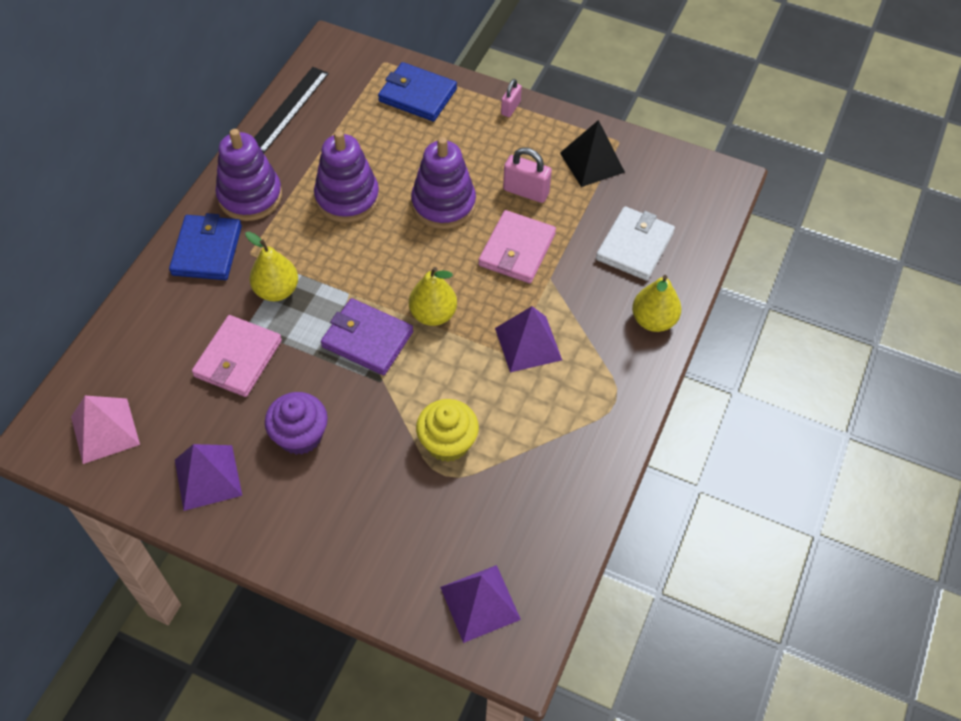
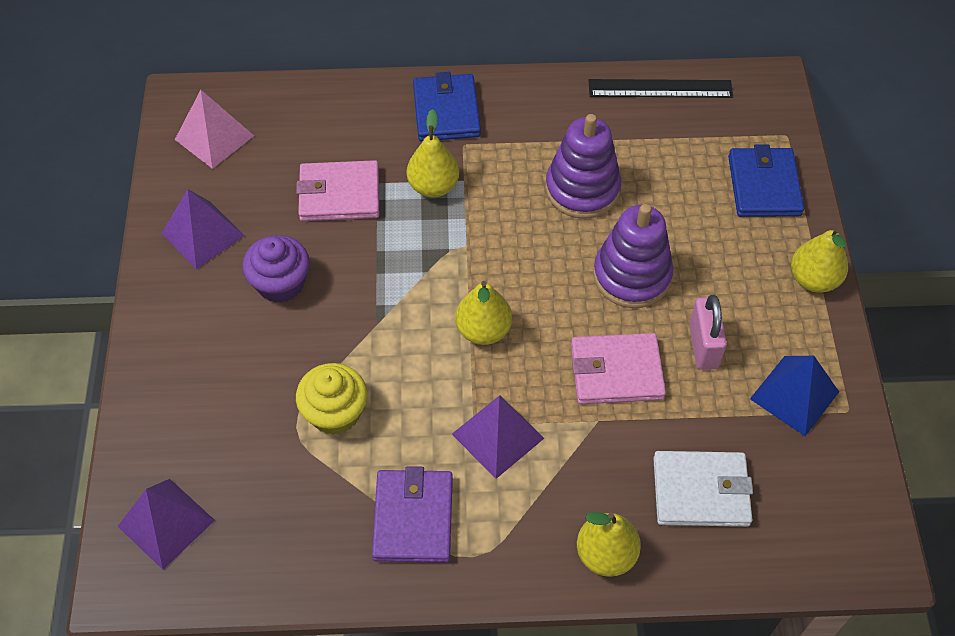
camera: 65 degrees right, 0 degrees up
(207, 250) = (446, 111): blue wallet -> blue wallet turned 75 degrees counterclockwise
(250, 196) = (531, 112): purple stacking toy -> none
(367, 339) = (419, 287): purple wallet -> purple wallet (413, 518)
(510, 108) = (813, 279): pink padlock -> yellow pear
(592, 162) = (794, 395): black pyramid -> blue pyramid

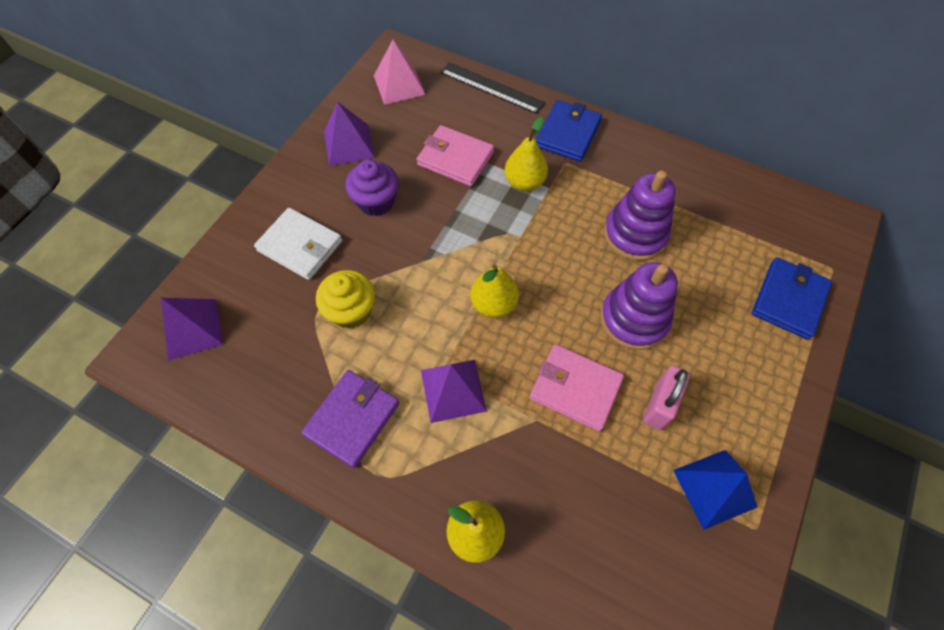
camera: 30 degrees right, 5 degrees up
(660, 89) = (744, 186): black ruler -> black ruler (491, 87)
(700, 491) = (584, 525): white wallet -> white wallet (300, 246)
(813, 279) = (789, 398): yellow pear -> none

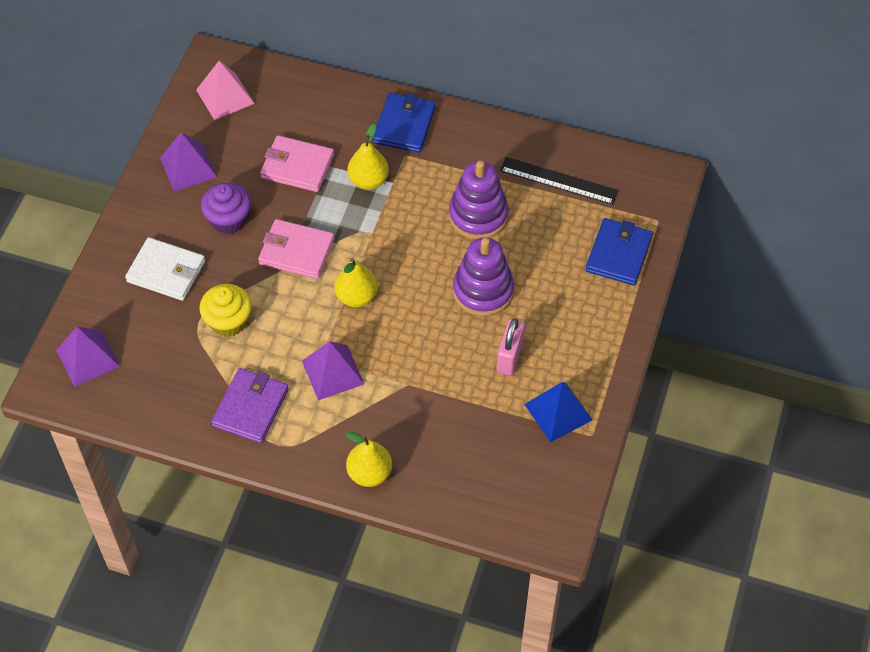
camera: 10 degrees left, 5 degrees down
(491, 87) = (321, 86): black ruler -> black ruler (558, 181)
(575, 389) = (437, 355): pink wallet -> pink wallet (296, 251)

